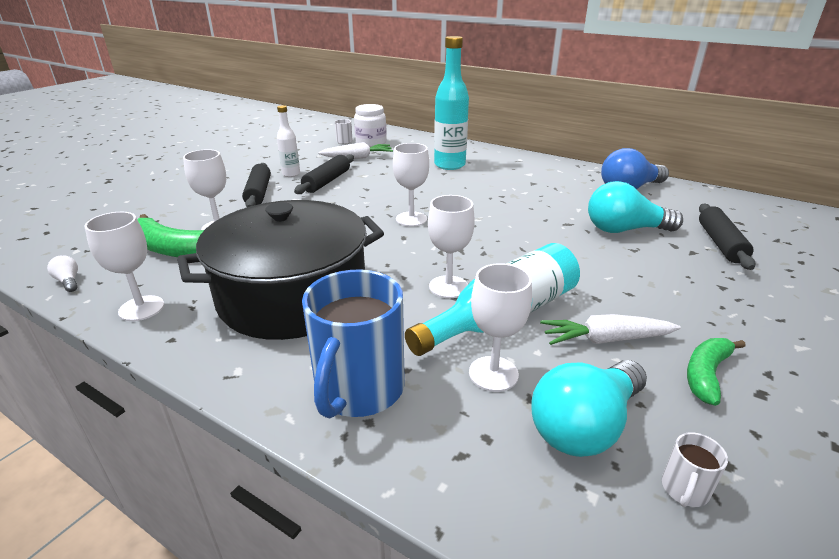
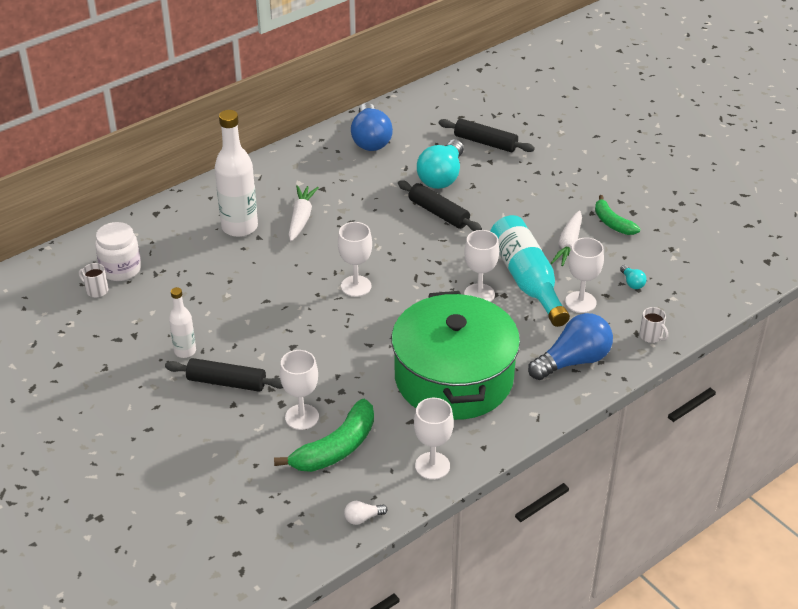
camera: 70 degrees left, 10 degrees up
(293, 296) = (453, 378): black pot -> green pot
(327, 181) = (227, 326): black rolling pin -> black rolling pin (438, 213)
(358, 157) = (167, 290): white carrot -> white carrot (301, 218)
(358, 390) = (573, 361): blue mug -> blue light bulb
(449, 165) = (239, 227): turquoise bottle -> white bottle
(585, 425) = (632, 283): turquoise light bulb -> turquoise light bulb, size x0.43
(684, 489) = (679, 268): white mug -> white mug (651, 336)

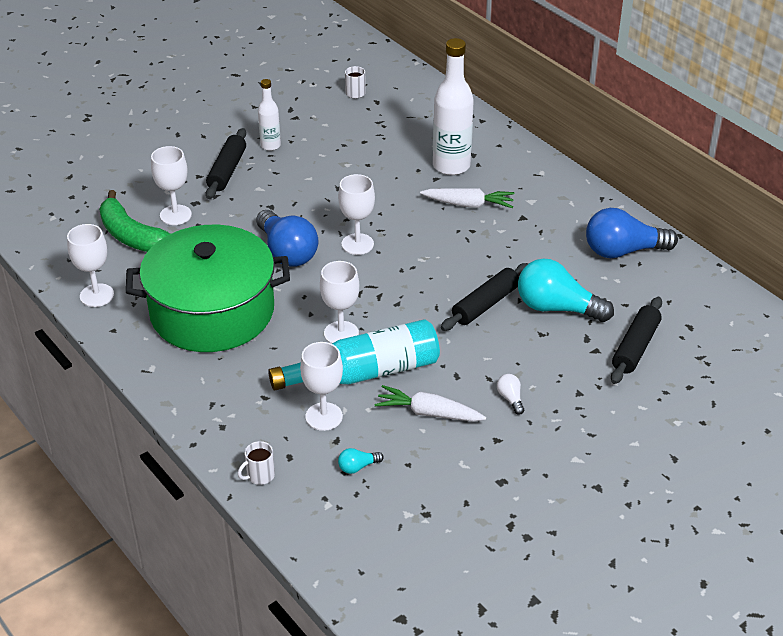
camera: 90 degrees right, 0 degrees up
(121, 269) = (385, 103): white jar -> none
(363, 518) = (46, 253): white light bulb -> white light bulb (510, 398)
(573, 361) = (226, 403): blue light bulb -> blue light bulb (287, 252)
(612, 223) = (477, 458): green banana -> none

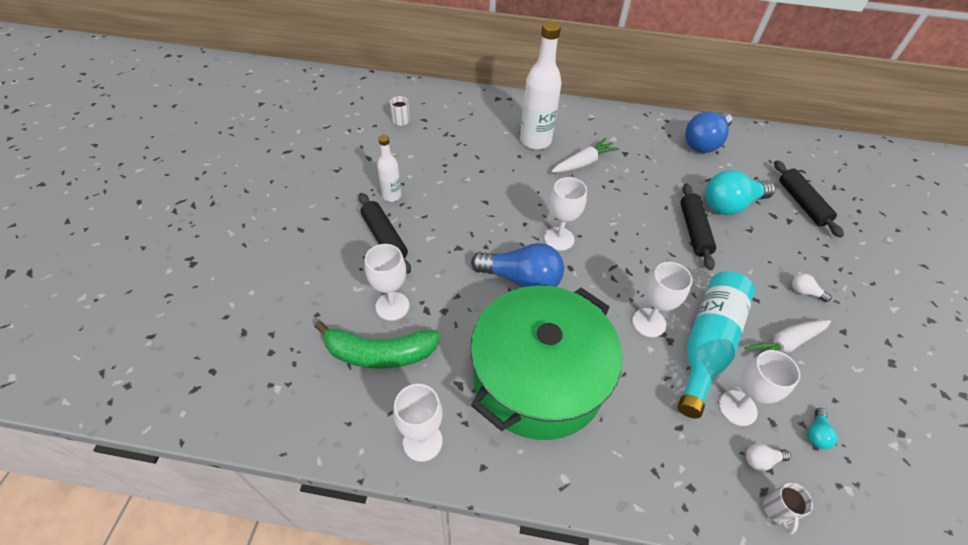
camera: 45 degrees left, 10 degrees up
(292, 449) = (761, 460): none -> white light bulb

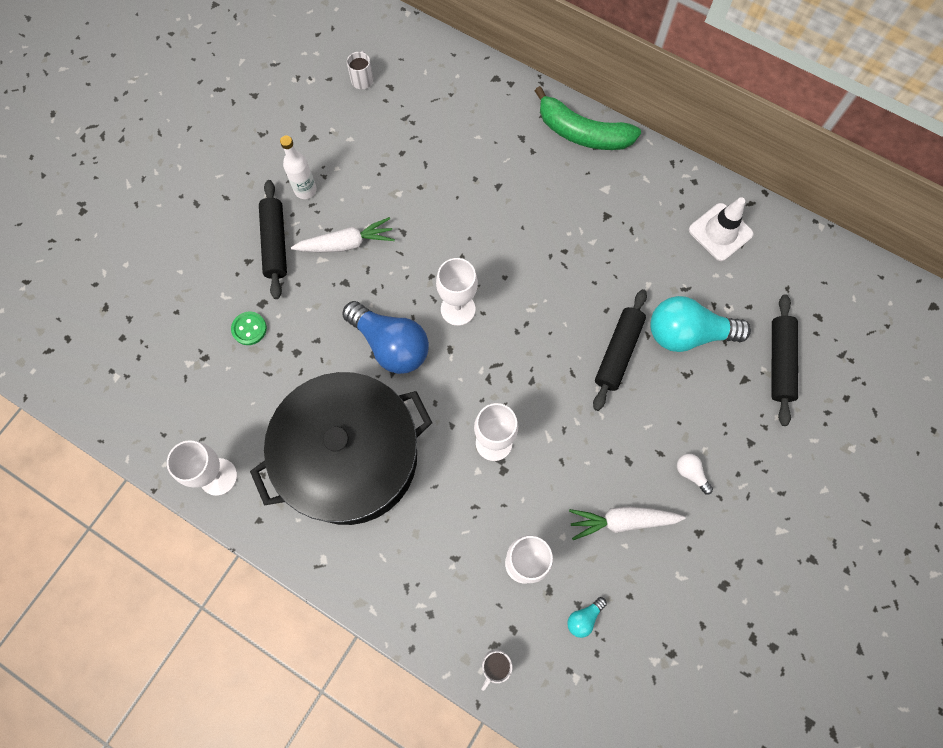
camera: 25 degrees right, 20 degrees up
(379, 353) = (217, 375): green banana -> green banana (582, 133)
(392, 306) = (249, 329): white goblet -> green button
(535, 141) = (506, 162): white bottle -> none
(538, 377) = (350, 457): green pot -> black pot
(584, 163) = (546, 214): white carrot -> white carrot (346, 244)
(704, 142) = (720, 232): blue light bulb -> white traffic cone
(707, 344) = (540, 489): turquoise bottle -> none
(761, 460) = (512, 618): white light bulb -> none

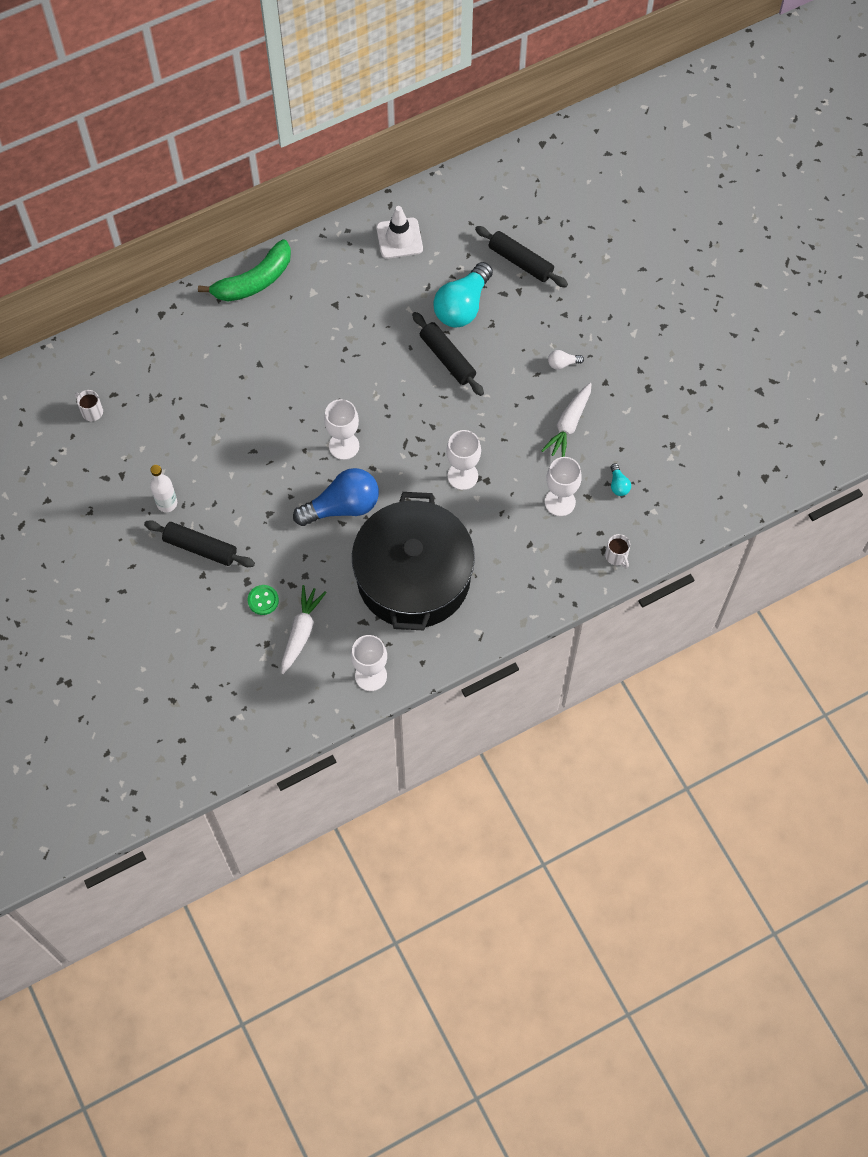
camera: 60 degrees left, 5 degrees down
(346, 244) = (236, 496): white carrot -> white carrot (301, 632)

